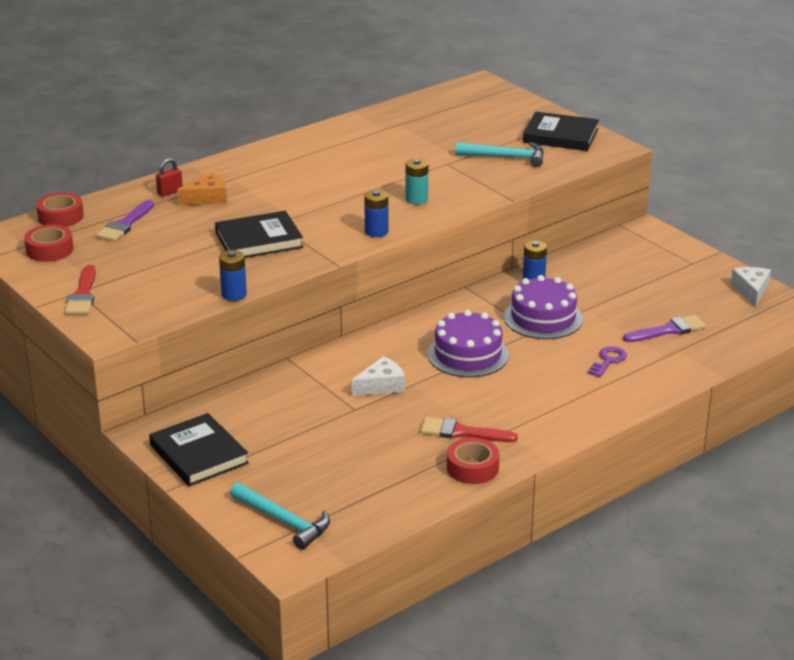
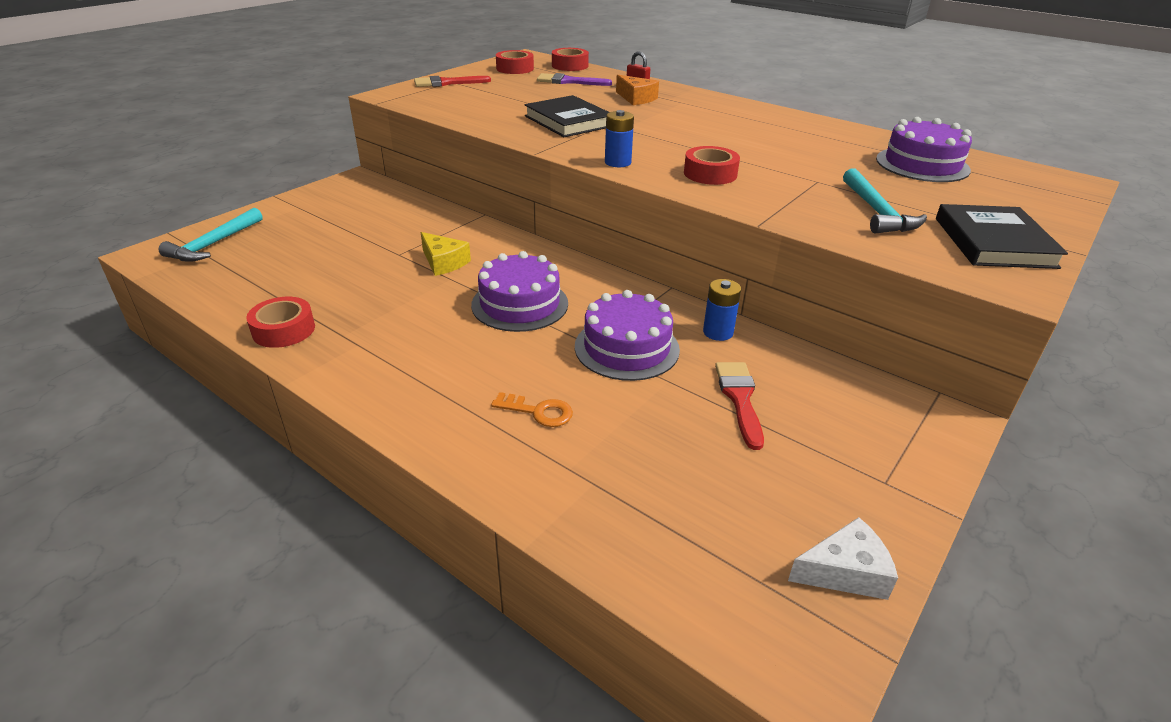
camera: 75 degrees right, 5 degrees up
(199, 454) = (324, 199): black book -> none
(234, 294) = (461, 123): blue battery -> none
(381, 386) = (443, 262): white cheese -> yellow cheese
(416, 199) = (710, 174): turquoise battery -> red tape
(431, 120) = (922, 164): none -> purple cake
(462, 432) = (356, 316): red brush -> red brush (739, 398)
(608, 360) = (539, 412): purple key -> orange key
(668, 330) = (648, 467): purple brush -> none

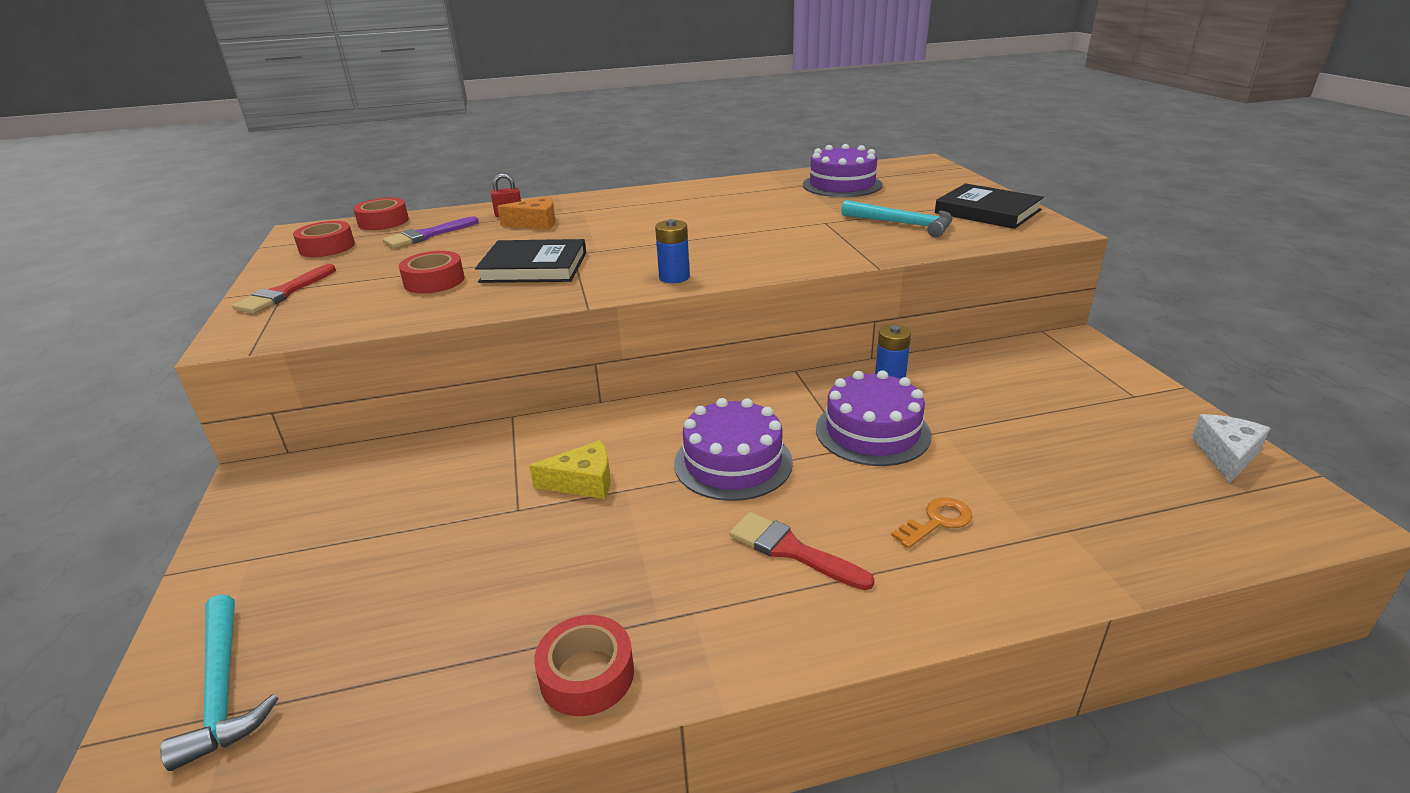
camera: 50 degrees left, 5 degrees down
(710, 174) = (756, 251): red tape -> red tape (434, 281)
(739, 398) = (994, 409): red brush -> red brush (791, 550)

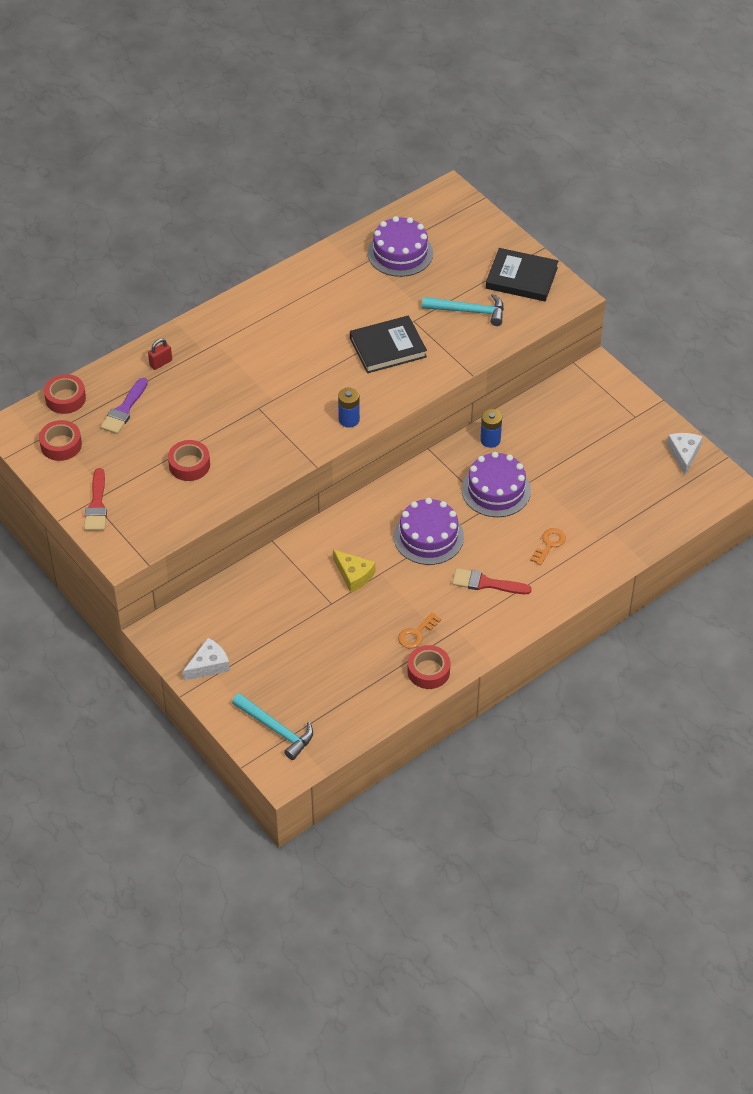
camera: 25 degrees left, 20 degrees up
(258, 542) = (209, 665): none -> white cheese
(534, 267) = (245, 431): black book -> black book (388, 347)
(536, 223) = (195, 372): orange cheese -> none
(583, 482) = (354, 575): yellow cheese -> yellow cheese turned 75 degrees clockwise
(614, 596) = (416, 634): none -> orange key

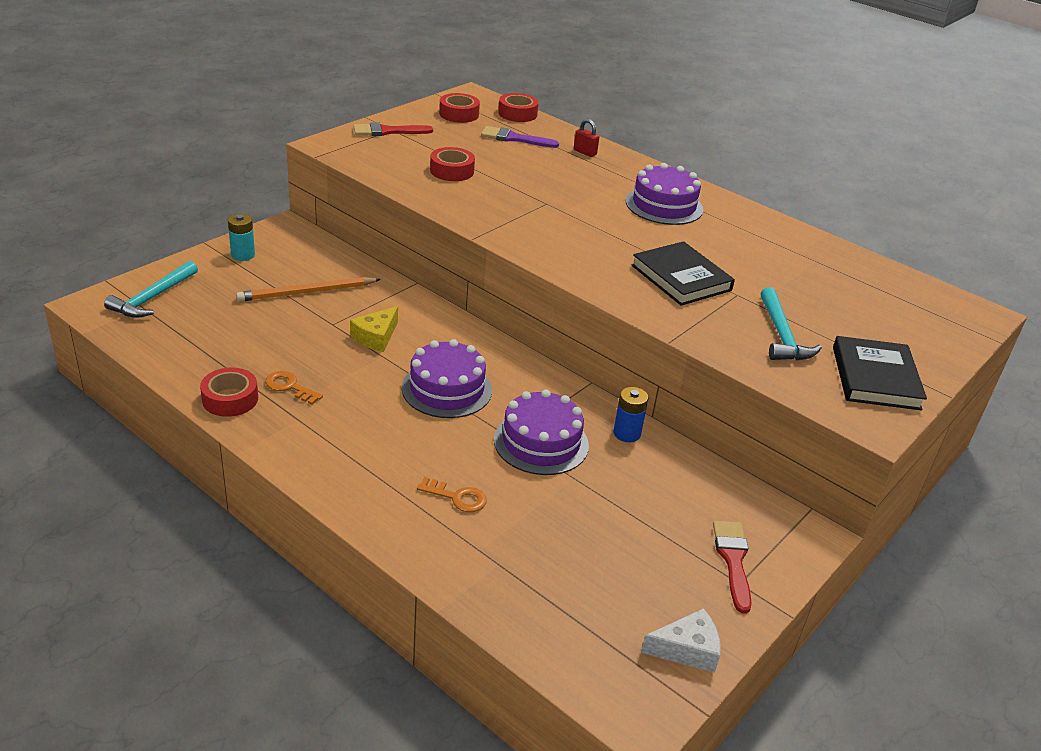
camera: 75 degrees right, 15 degrees down
(209, 665) = (243, 255): white cheese -> turquoise battery
(280, 619) = (306, 292): none -> orange pencil
(349, 420) = (551, 256): blue battery -> none
(400, 253) = (845, 281): purple cake -> purple cake (664, 205)
(486, 583) = (378, 440): red brush -> red brush (733, 560)

